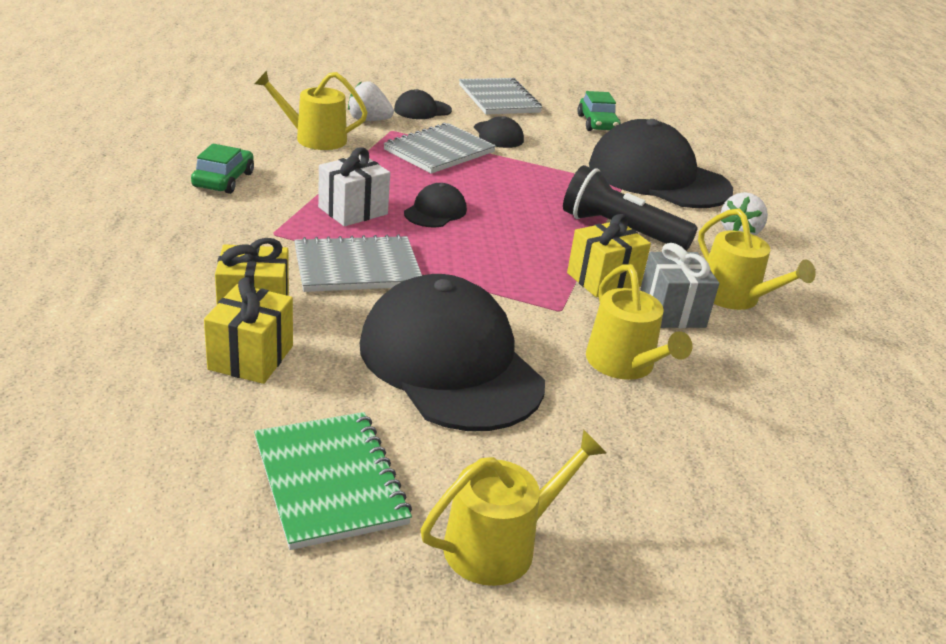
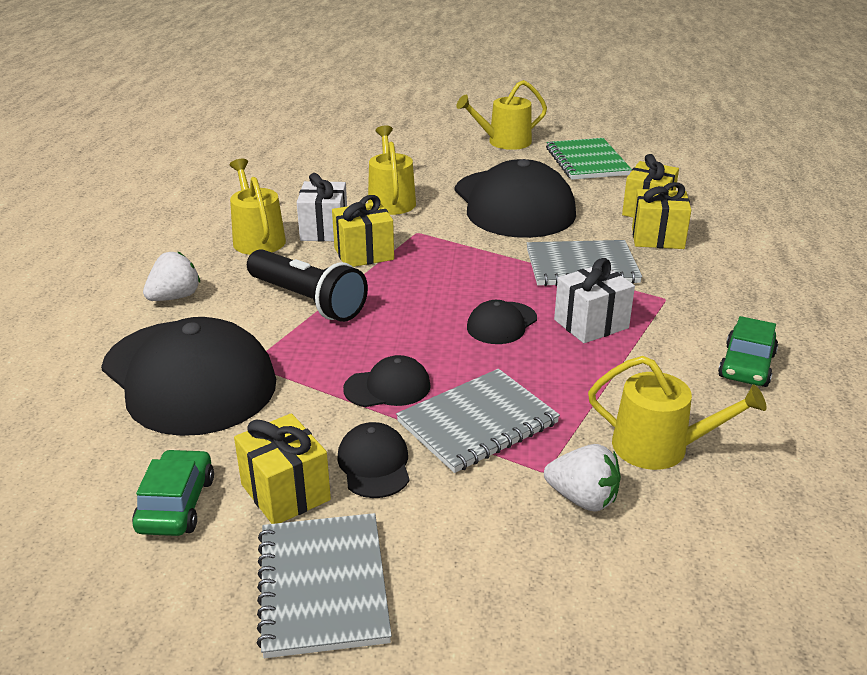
camera: 165 degrees left, 0 degrees up
(422, 110) = (487, 536): black cap -> black cap (388, 387)
(542, 126) = (285, 492): none -> yellow gift
(672, 311) = (324, 230): grey gift -> white gift

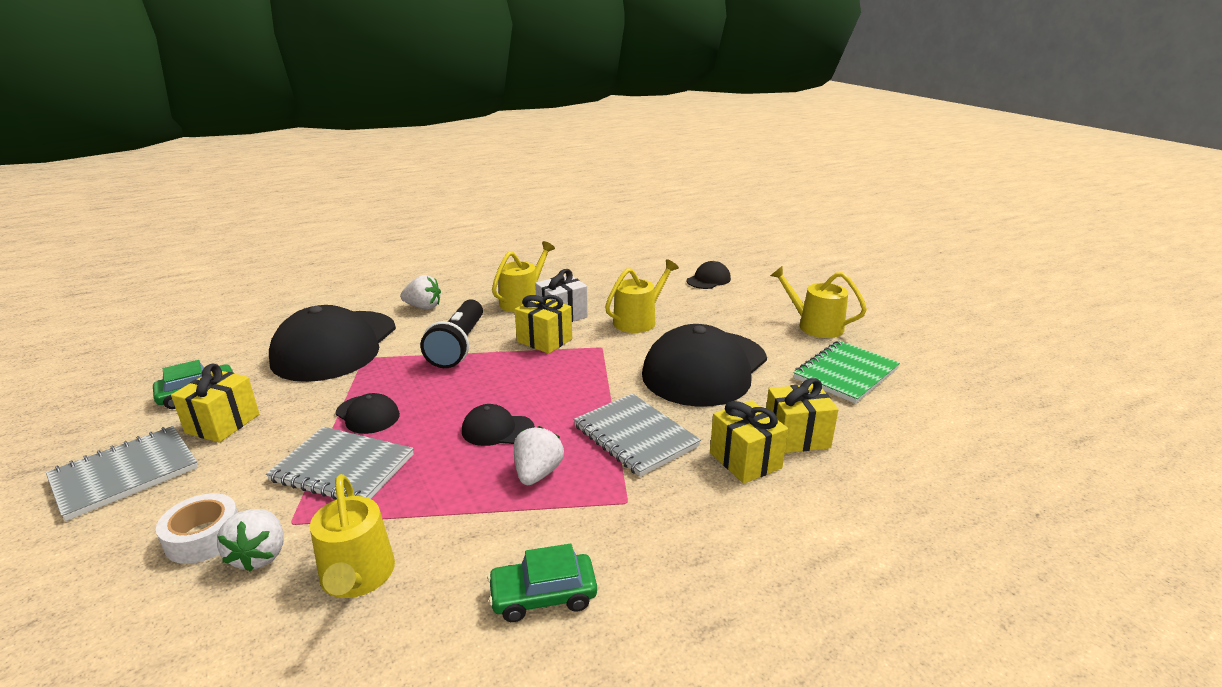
camera: 55 degrees right, 5 degrees down
(374, 464) = (268, 444): black cap -> black cap (708, 280)
(520, 532) = (204, 537): none -> white tape
(591, 324) = (537, 473): white gift -> white strawberry

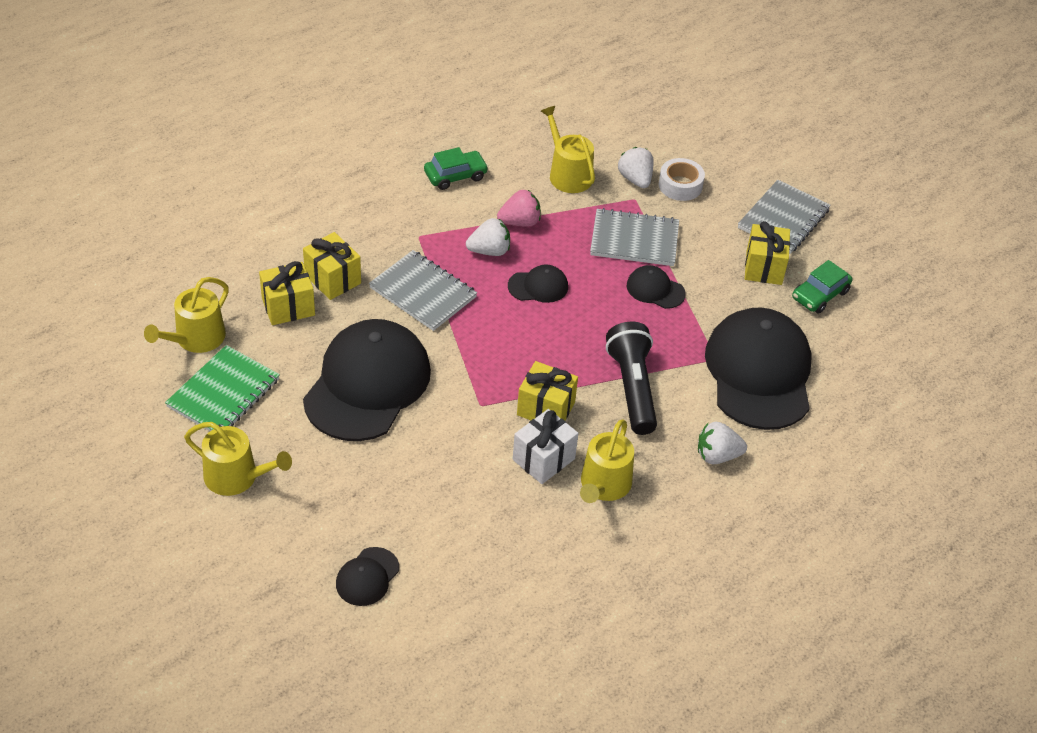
camera: 165 degrees right, 20 degrees up
(478, 506) = (520, 222): none -> pink strawberry
(537, 473) = (489, 251): white strawberry -> white strawberry turned 105 degrees counterclockwise
(638, 320) = (450, 460): yellow watering can -> yellow watering can (196, 339)

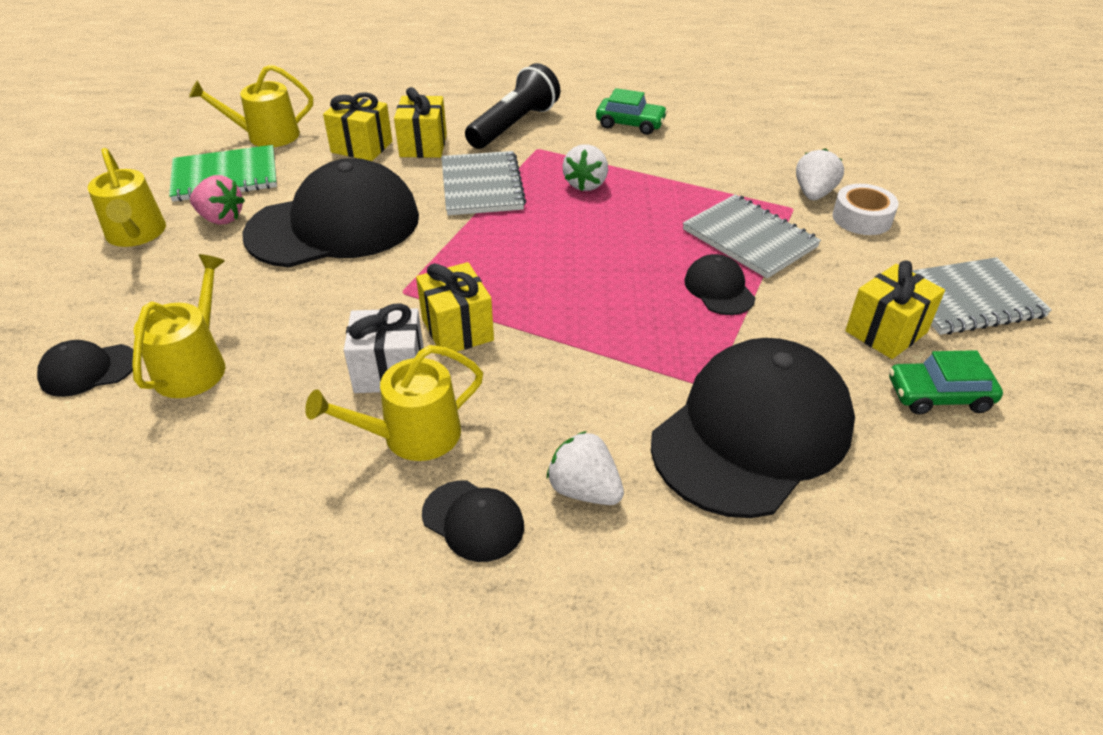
camera: 45 degrees right, 5 degrees down
(489, 251) = (586, 184): white strawberry -> white strawberry turned 75 degrees clockwise
(520, 222) = (645, 176): pink strawberry -> pink strawberry (221, 218)
(538, 286) = (595, 229): black cap -> black cap (473, 521)
(568, 174) = (743, 163): yellow watering can -> yellow watering can (194, 365)
(632, 388) = (574, 362): black flashlight -> black flashlight (514, 125)

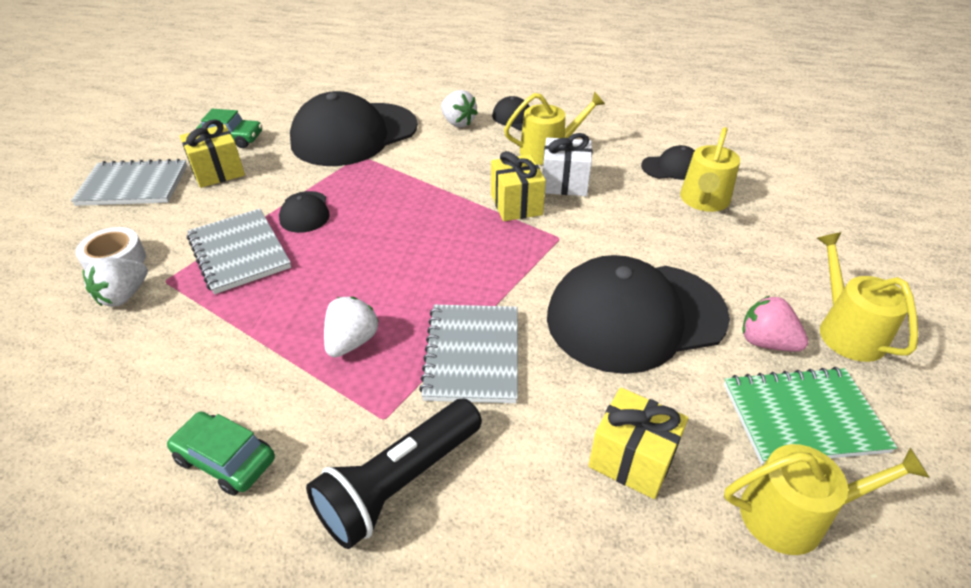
camera: 170 degrees left, 0 degrees up
(88, 370) = (780, 206): black cap -> black cap (672, 167)
(423, 145) = (541, 450): yellow gift -> none

